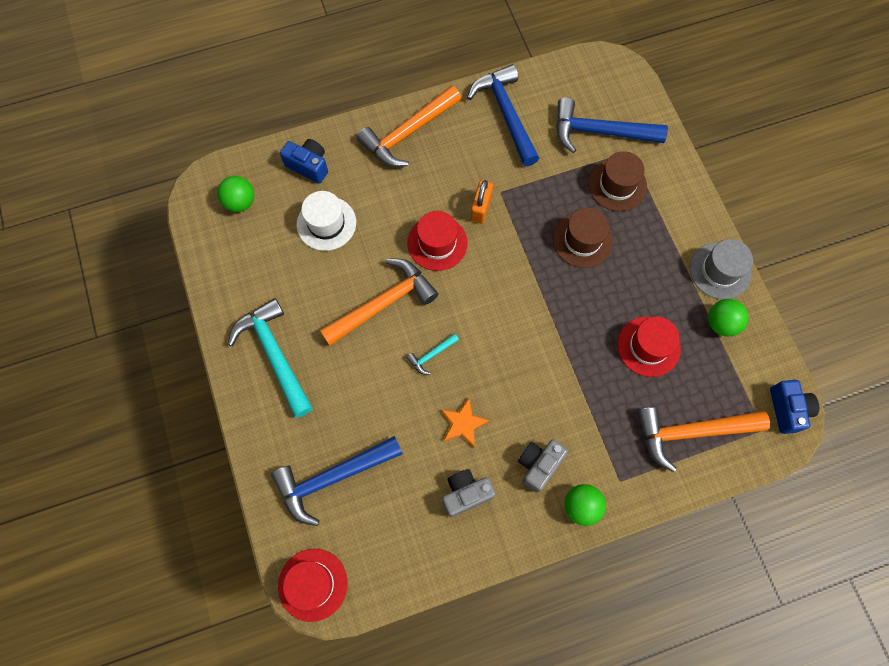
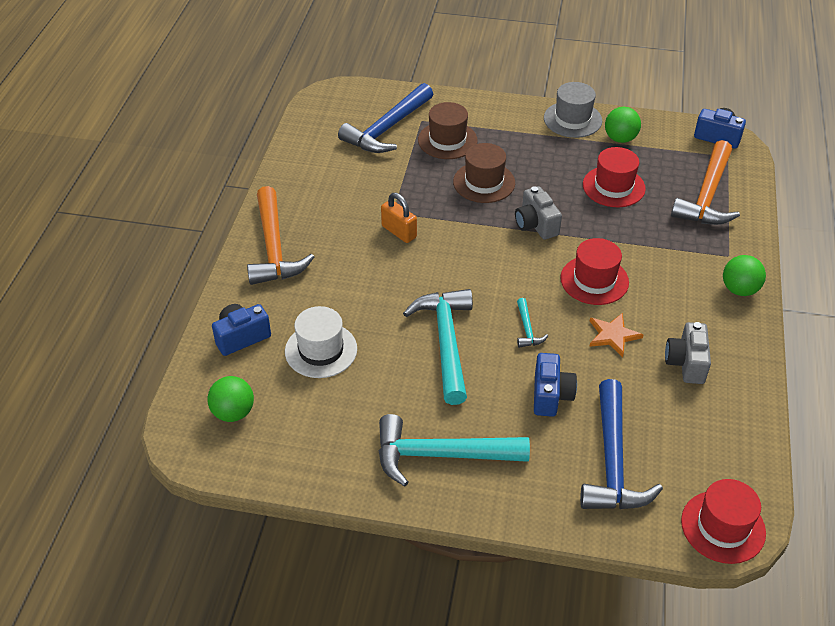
camera: 60 degrees left, 25 degrees down
(372, 404) = (551, 395): none -> blue camera
(383, 303) = (445, 342): orange hammer -> turquoise hammer
(437, 243) = (411, 276): red hat -> red hat (594, 280)
(505, 114) = (315, 176): blue hammer -> none
(538, 465) = (685, 301): grey camera -> grey camera (536, 225)

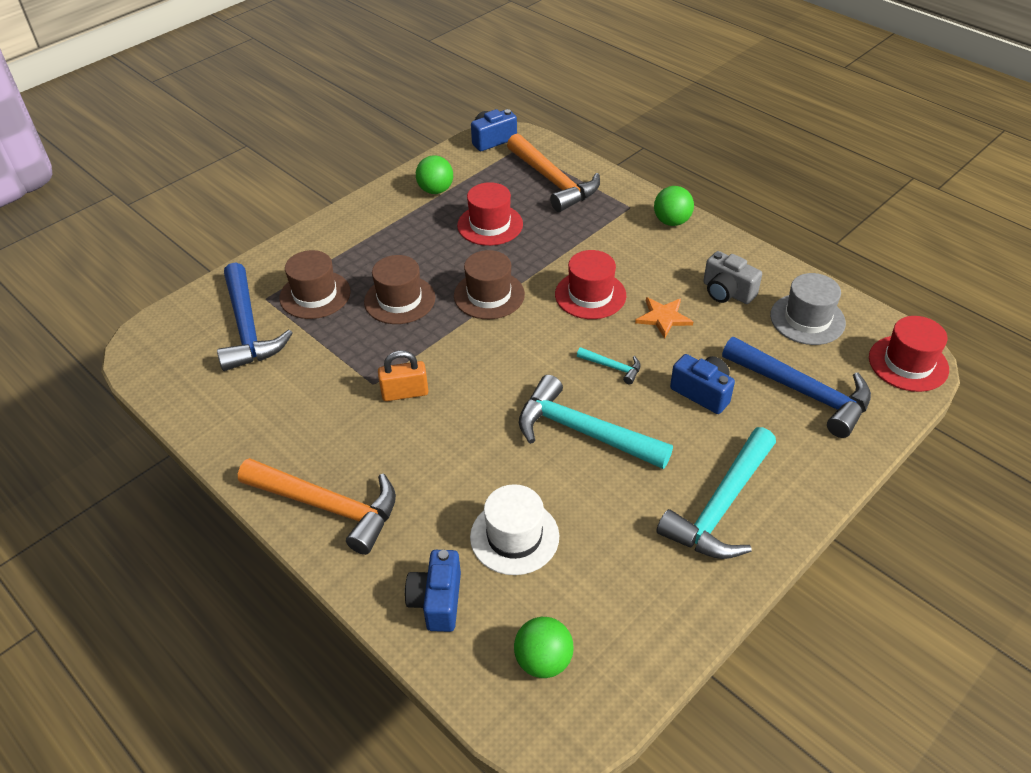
camera: 55 degrees left, 0 degrees up
(536, 225) = (489, 295): grey camera -> brown hat
(572, 119) = (380, 203): grey hat -> grey hat (807, 319)

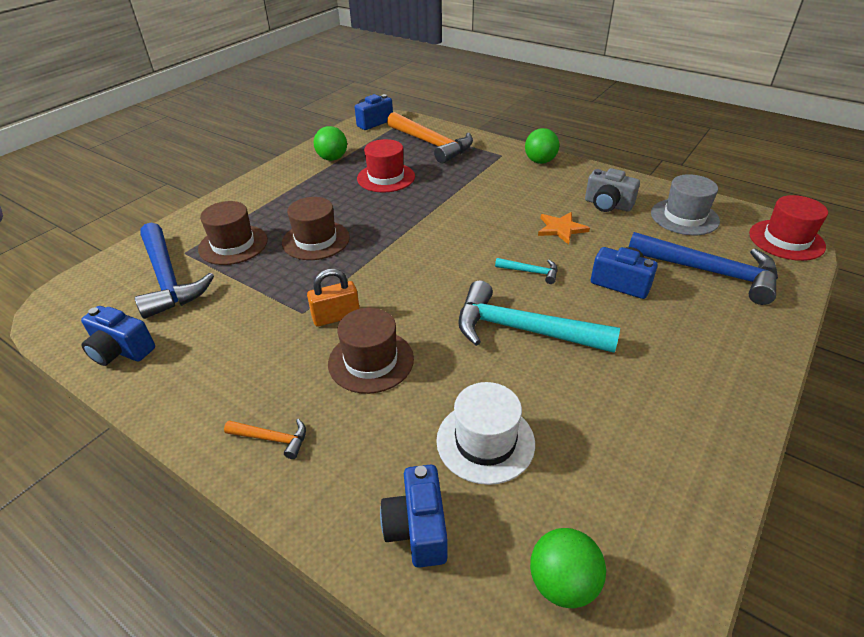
camera: 10 degrees left, 5 degrees down
(201, 402) = (121, 351): none -> blue camera
(329, 506) = (272, 439): orange hammer -> orange hammer, size x0.45
(489, 295) = (399, 228): brown hat -> brown hat (371, 361)
(590, 295) = (490, 219): red hat -> none
(721, 507) = (684, 381): turquoise hammer -> none

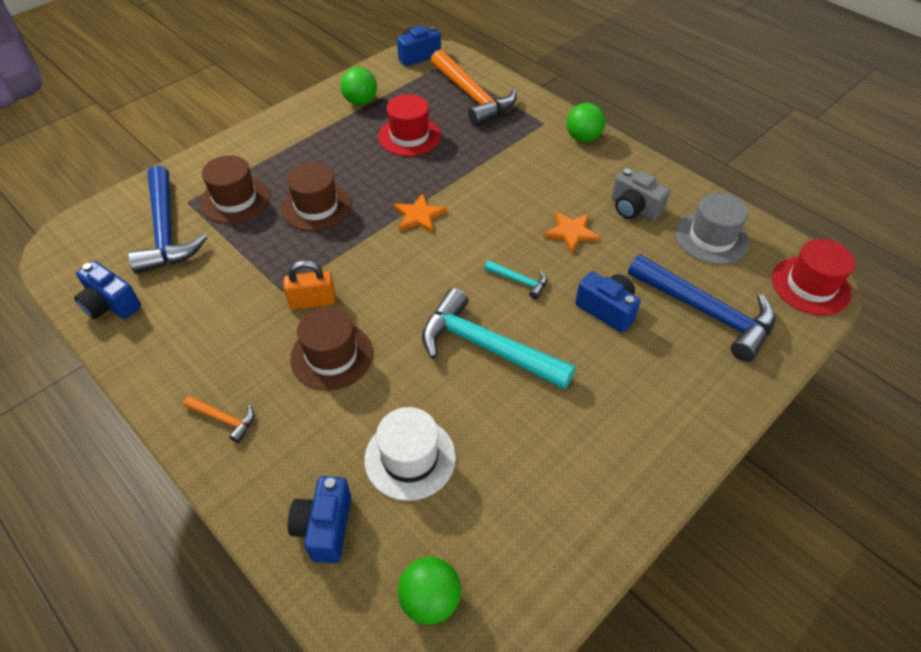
camera: 10 degrees right, 10 degrees up
(416, 234) = (419, 215): none -> orange star

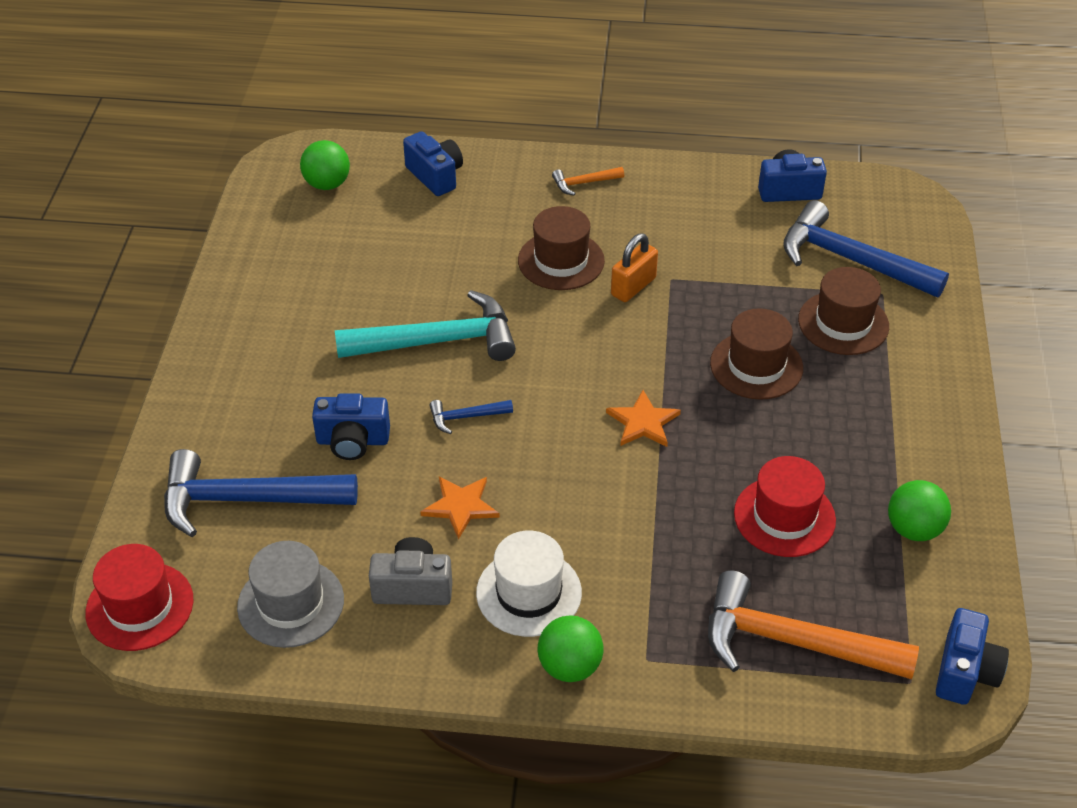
camera: 140 degrees right, 5 degrees down
(410, 458) = (419, 238): white hat -> white hat (529, 593)
(519, 281) = (465, 417): turquoise hammer -> blue hammer

